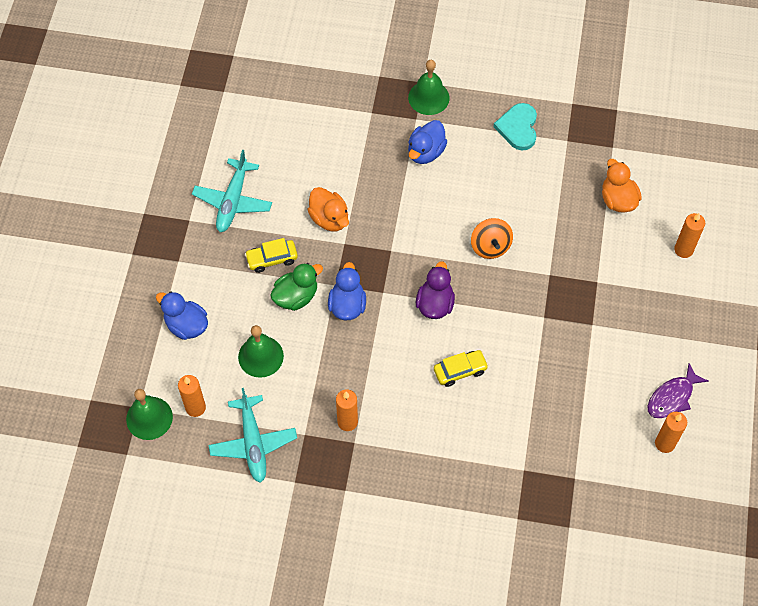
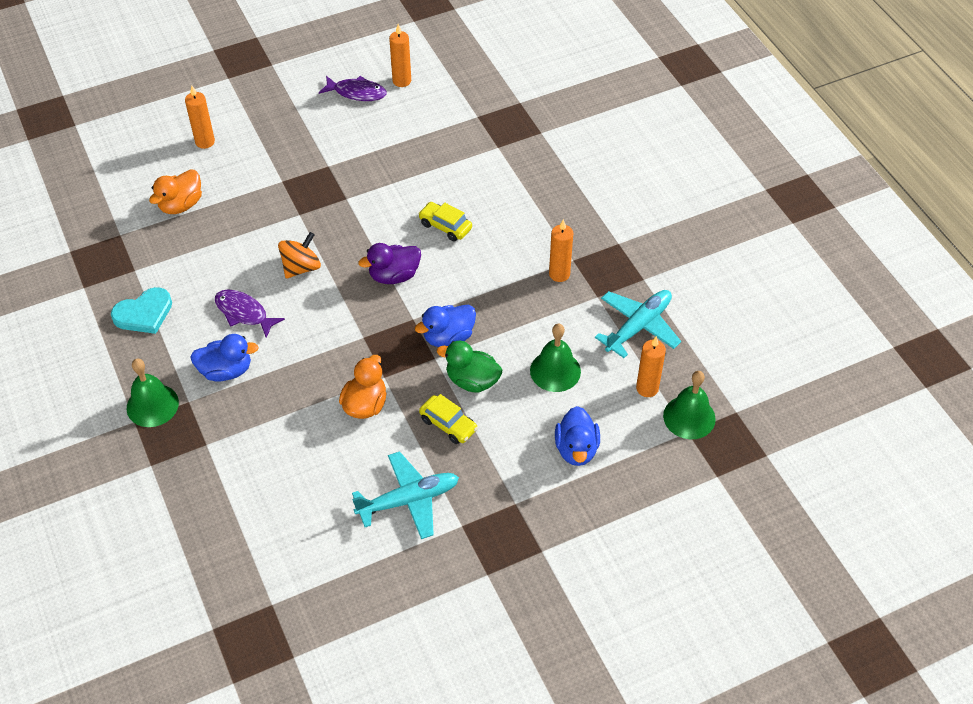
camera: 125 degrees left, 10 degrees down
(472, 188) = (244, 313): none -> purple fish

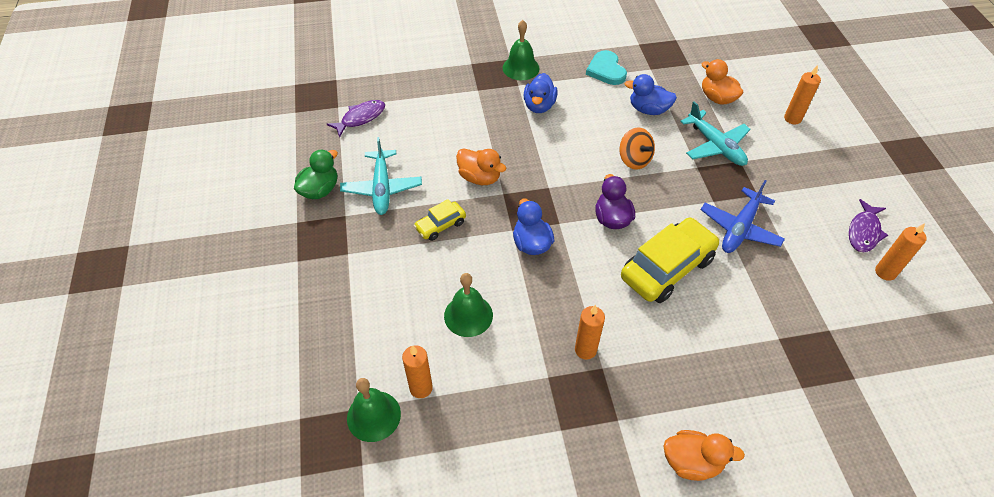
camera: 105 degrees right, 0 degrees up
(244, 313) = (593, 121): purple fish -> purple fish (361, 118)
(378, 177) = (740, 228): none -> blue plane
(445, 226) = (667, 268): yellow car -> yellow car, size x1.96
(472, 381) = (479, 250): green duck -> green duck (320, 190)
(576, 449) = (379, 309): blue duck -> blue duck (648, 109)
(635, 194) = (691, 462): none -> orange duck
(638, 326) = (498, 404): turquoise plane -> turquoise plane (715, 146)

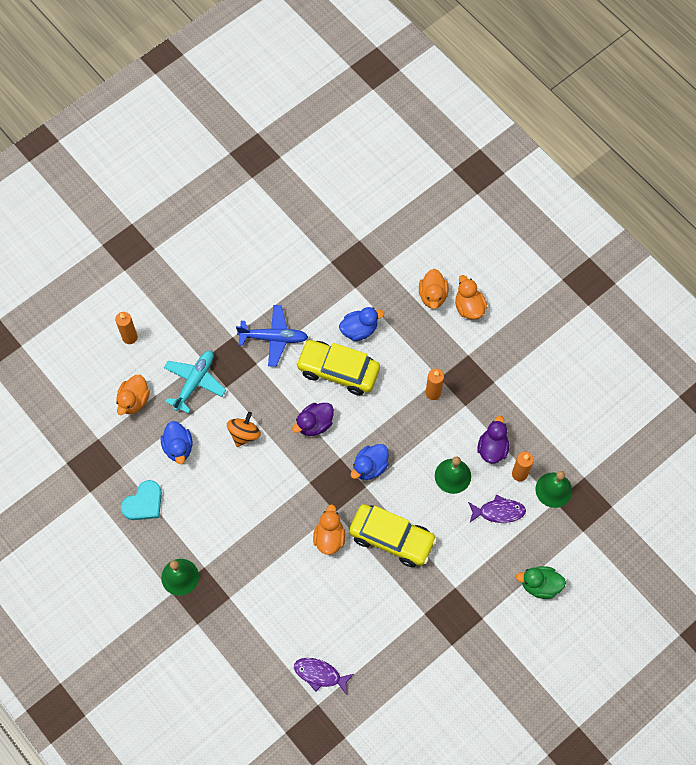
camera: 120 degrees left, 15 degrees up
(320, 190) = (413, 650): green duck -> green duck (540, 585)
(382, 188) = (383, 604): turquoise plane -> none
(440, 225) = (392, 538): yellow car -> yellow car, size x1.96
(473, 376) = (492, 448): none -> purple duck
(539, 106) = (221, 535): blue duck -> blue duck (359, 330)
(730, 424) = (432, 296): none -> orange duck
(864, 232) = (231, 261): purple fish -> purple fish (498, 511)
(885, 272) = (262, 241): orange candle -> none

